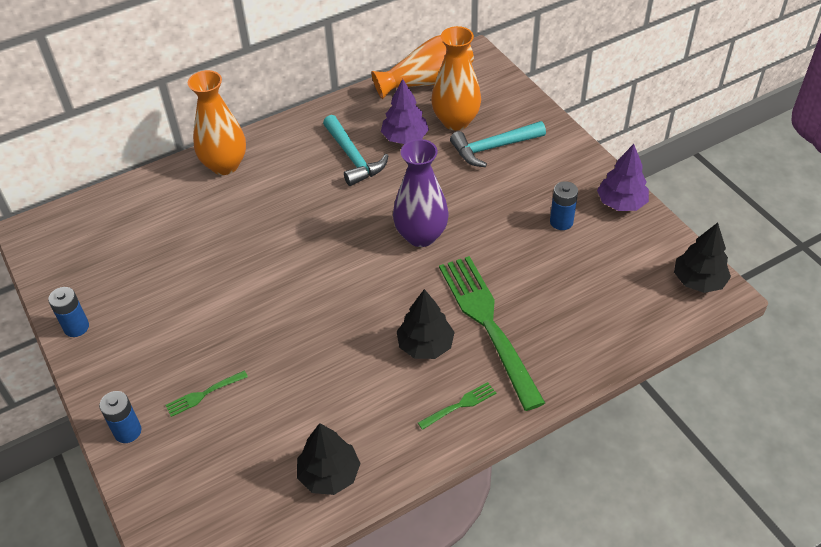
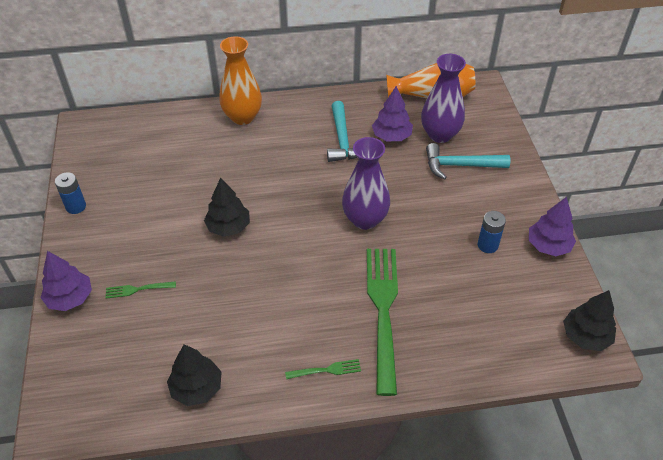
camera: 20 degrees right, 0 degrees up
(127, 431) = (70, 298): blue battery -> purple tree
(425, 345) = (323, 310): black tree -> black tree (228, 227)
(456, 121) = (440, 134): orange vase -> purple vase

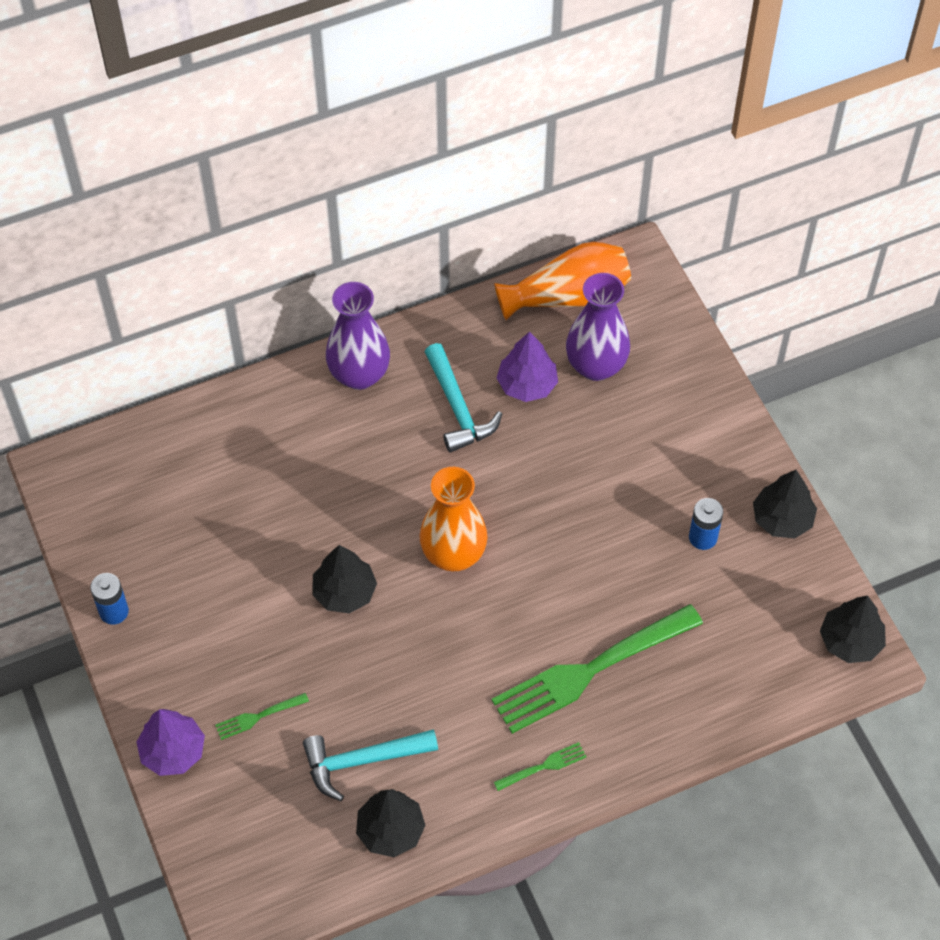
camera: 15 degrees left, 10 degrees up
(242, 117) = (295, 399): orange vase -> orange vase (453, 554)
(365, 219) = (528, 536): purple vase -> purple vase (359, 374)
(383, 312) = (592, 669): green fork -> green fork turned 105 degrees counterclockwise
(460, 165) = (637, 414): turquoise hammer -> turquoise hammer (362, 761)
(548, 245) = (782, 519): purple tree -> black tree

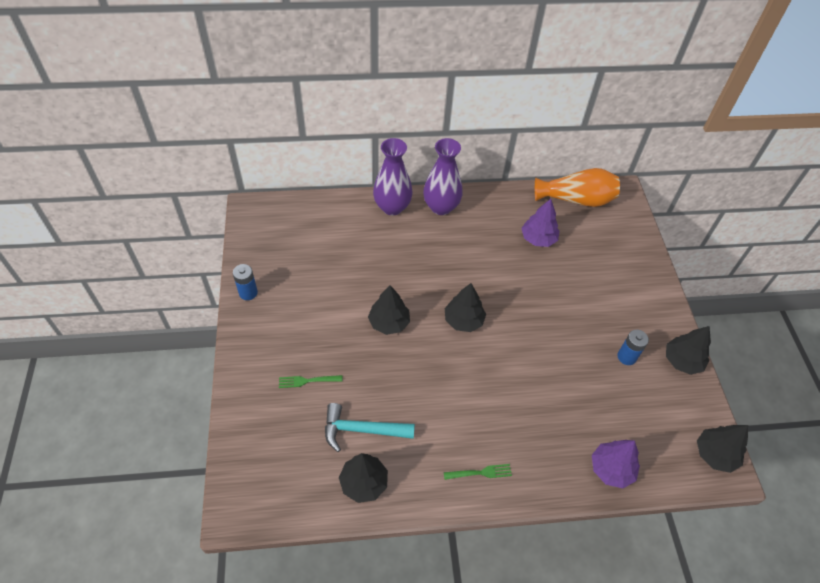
camera: 15 degrees right, 5 degrees down
(173, 751) = (246, 386): purple tree -> purple tree (611, 469)
(453, 554) = (463, 320): orange vase -> black tree
(458, 408) = (493, 240): turquoise hammer -> none
(592, 669) = (531, 418): green fork -> none
(596, 366) = (583, 240): purple vase -> purple vase (392, 207)

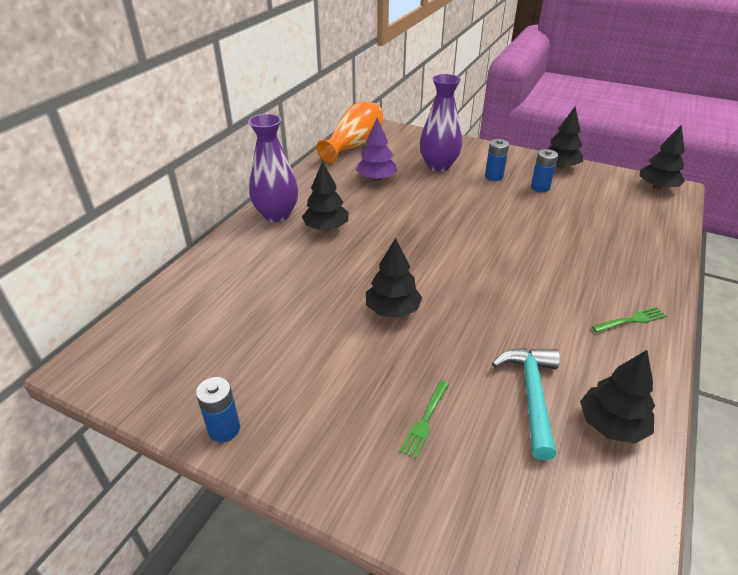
camera: 55 degrees left, 15 degrees down
(362, 430) = (531, 395): turquoise hammer -> turquoise hammer turned 150 degrees clockwise
(392, 207) = (237, 245): purple vase -> purple vase (438, 166)
(463, 320) = (433, 256): black tree -> black tree (326, 227)
(480, 473) = (631, 320): green fork -> green fork turned 45 degrees clockwise
(611, 469) = (654, 240): purple tree -> none
(615, 316) = (494, 176): none -> blue battery

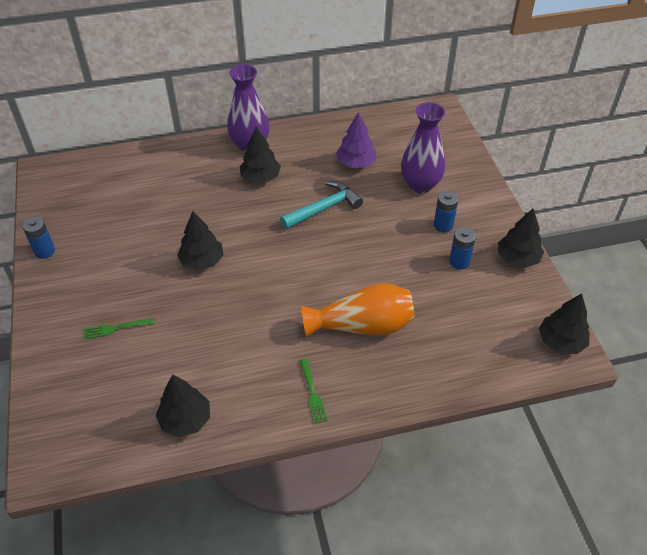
camera: 50 degrees right, 10 degrees up
(354, 146) = (392, 122): orange vase -> orange vase (362, 325)
(531, 395) = (179, 368): turquoise hammer -> turquoise hammer (324, 208)
(631, 320) = (312, 393): green fork -> green fork turned 45 degrees clockwise

